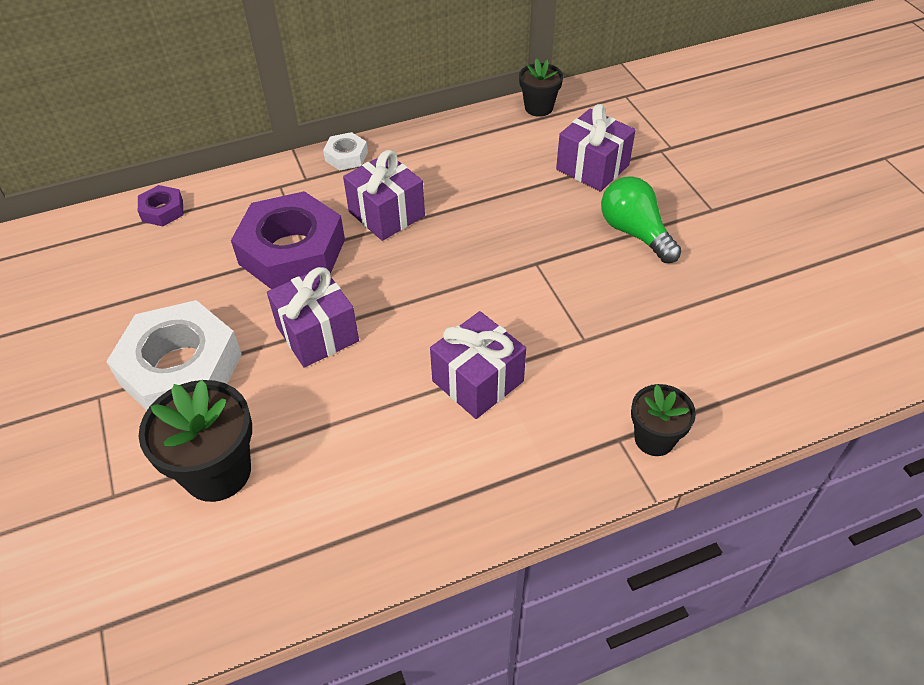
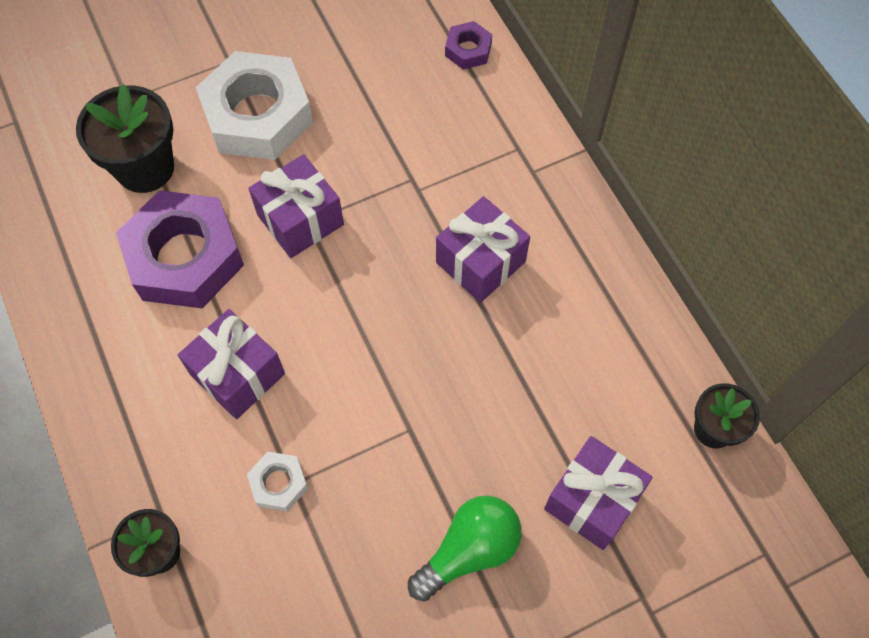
camera: 85 degrees right, 15 degrees up
(292, 252) = (414, 178): purple nut -> purple nut (185, 257)
(346, 156) = (578, 207): white nut -> white nut (279, 483)

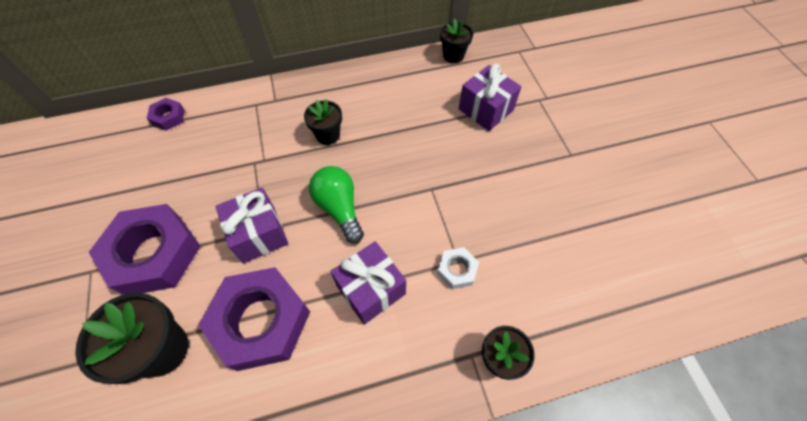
camera: 80 degrees left, 5 degrees down
(258, 115) = (154, 254): white nut -> purple nut
(469, 550) = (509, 169): green light bulb -> green light bulb (339, 208)
(480, 262) = (328, 135): purple gift -> black flower pot

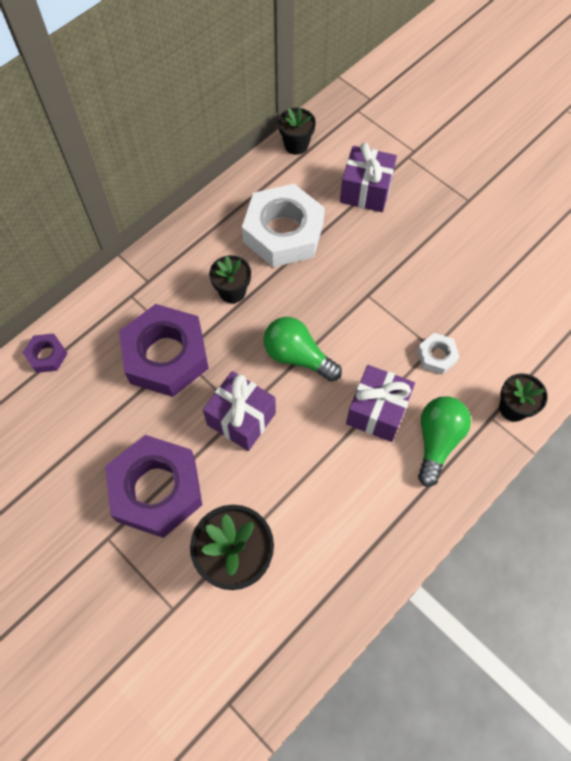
camera: 30 degrees left, 5 degrees up
(261, 321) = (303, 488): purple nut -> purple nut (166, 356)
(398, 111) = (283, 232): none -> white nut
(405, 348) = (437, 441): none -> green light bulb

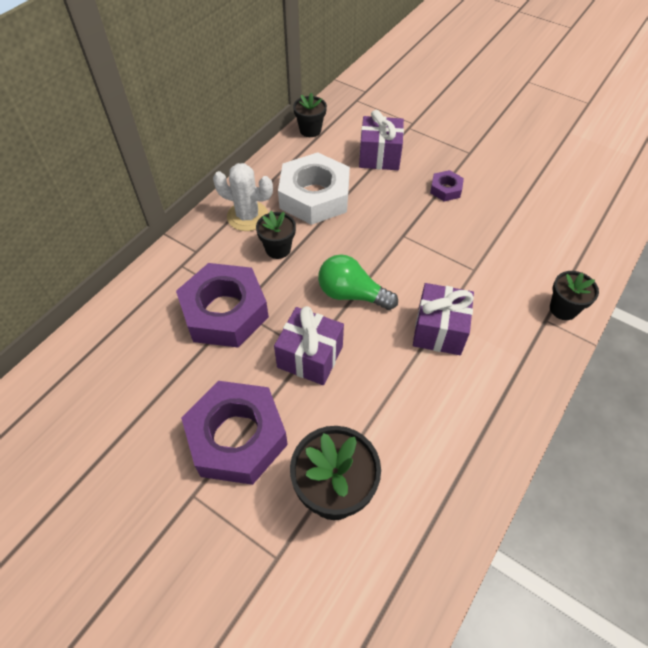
camera: 10 degrees left, 10 degrees down
(47, 355) = (105, 329): purple nut -> purple nut (446, 189)
(208, 247) = (247, 216): none -> white cactus
(436, 356) = (480, 276): white nut -> none
(437, 441) = (503, 348): green light bulb -> none

